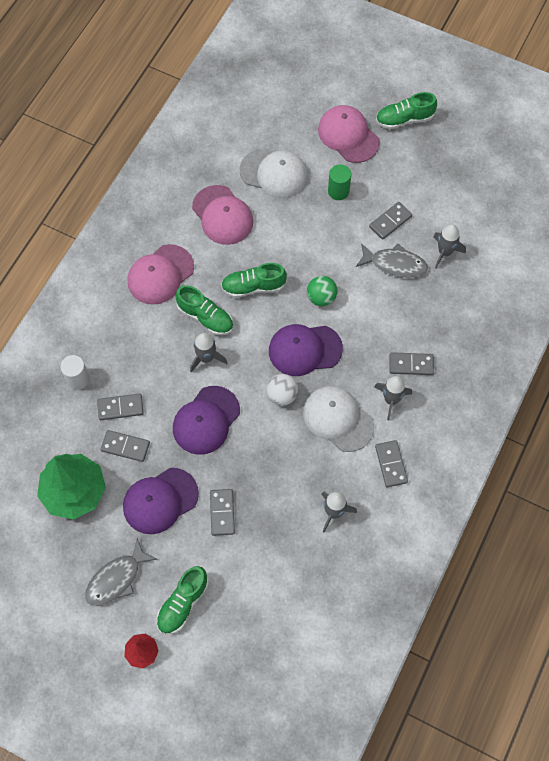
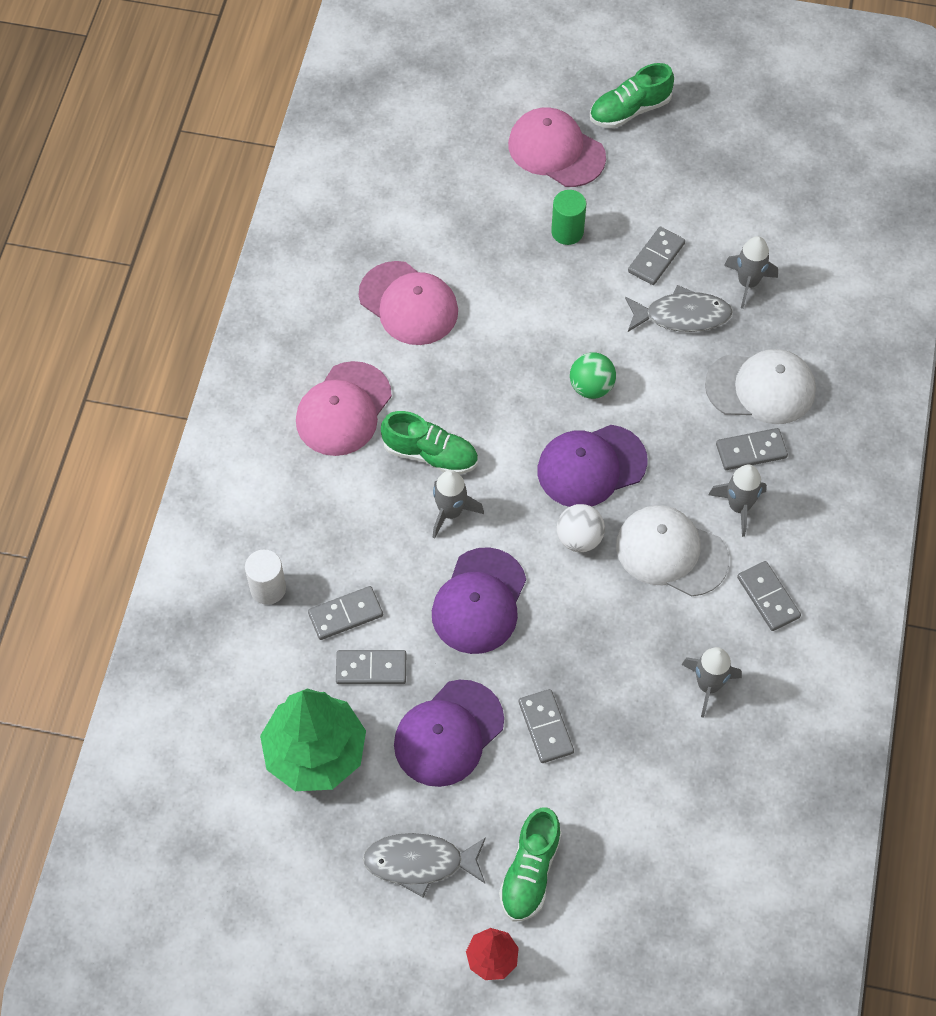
camera: 15 degrees left, 5 degrees down
(116, 579) = (420, 863): grey fish -> grey fish turned 60 degrees clockwise
(253, 287) = (487, 395): green shoe -> none
(274, 173) = (465, 227): white cap -> white cap (761, 388)

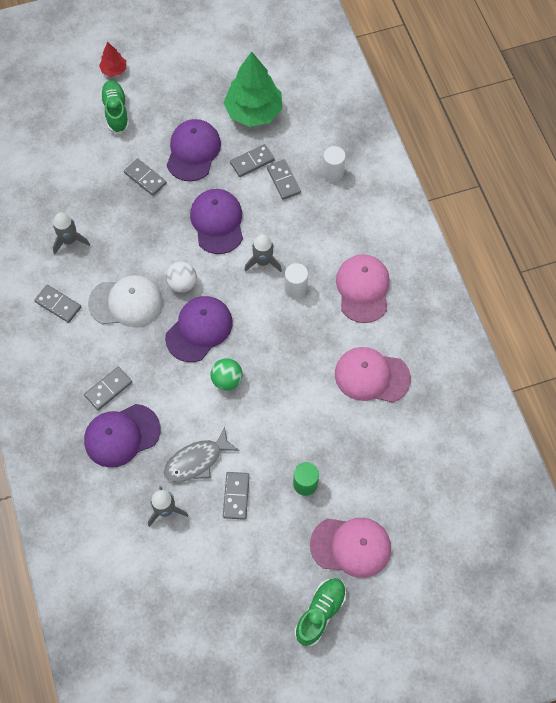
camera: 150 degrees right, 5 degrees up
(345, 614) = (283, 180): grey domino -> grey domino turned 60 degrees counterclockwise
(420, 863) = (171, 91): grey fish -> none
(430, 454) = (296, 288): green shoe -> white cylinder
(739, 507) = (99, 350): grey rocket -> none
(761, 388) = (121, 435): white cap -> purple cap

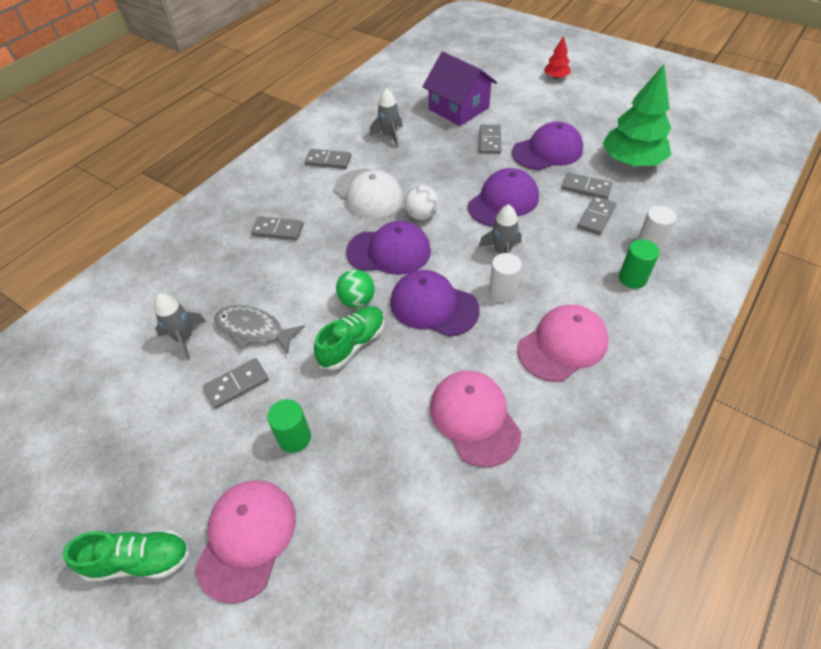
camera: 55 degrees right, 15 degrees down
(58, 304) = (328, 161): grey domino -> grey domino turned 75 degrees counterclockwise
(84, 167) = (458, 108): none -> purple house
(116, 112) = (524, 97): green shoe -> green shoe (352, 344)
(121, 435) = (240, 264): purple cap -> purple cap (433, 306)
(349, 208) = (632, 278): none -> green cylinder
(351, 546) = (247, 538): pink cap -> pink cap turned 135 degrees counterclockwise

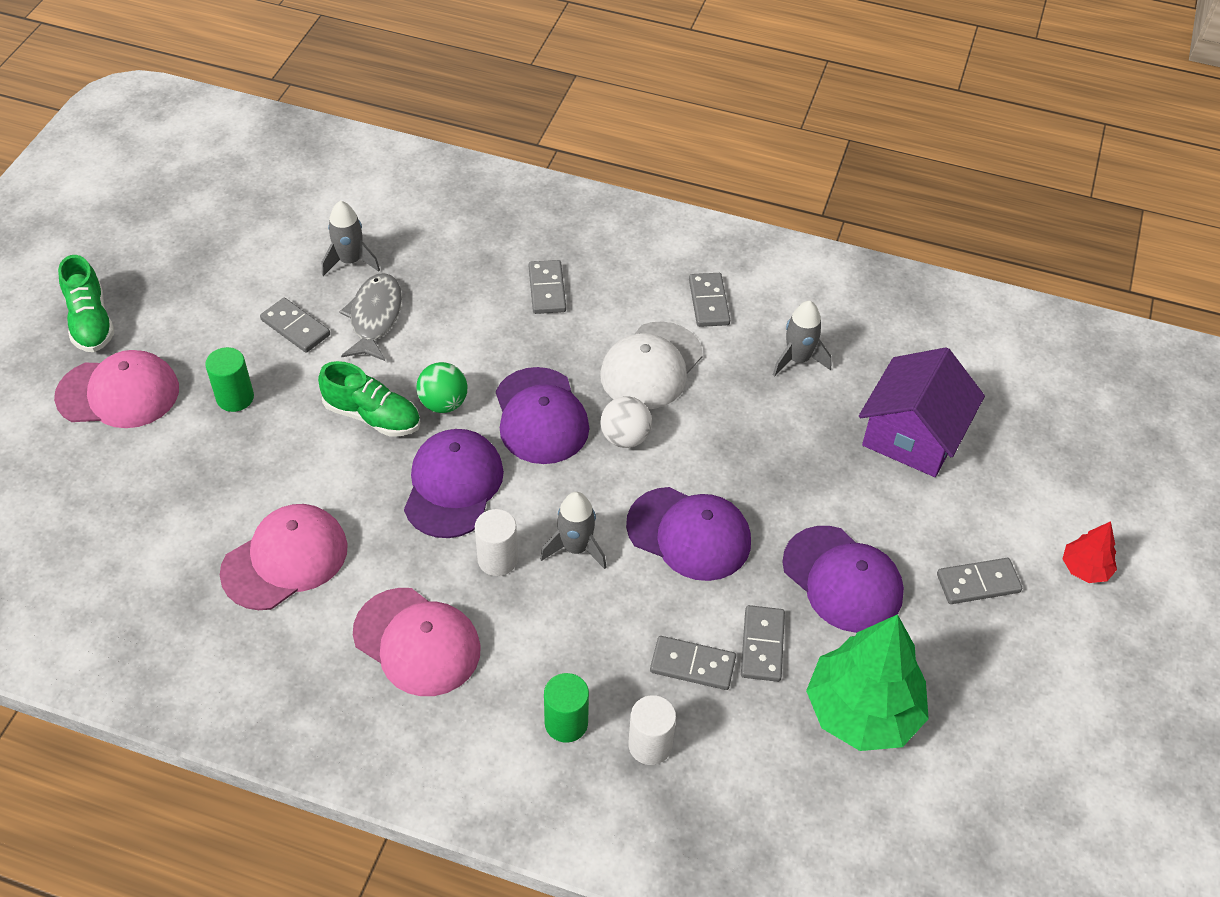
camera: 70 degrees right, 0 degrees up
(490, 141) = (838, 493): grey domino -> grey domino (978, 583)

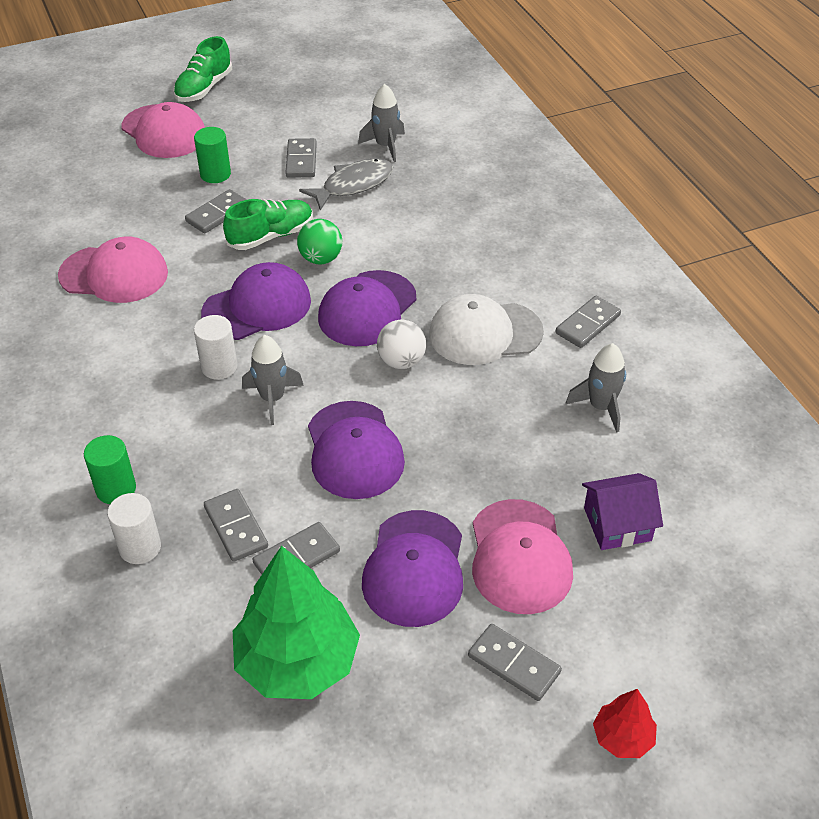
camera: 50 degrees right, 5 degrees down
(372, 416) = (271, 236): green shoe -> green shoe turned 105 degrees counterclockwise
(417, 642) = (110, 373): pink cap -> pink cap (519, 557)
(547, 289) = (484, 240): grey domino -> grey domino (217, 214)
(912, 435) = (617, 524): purple house -> purple house, size x0.63

